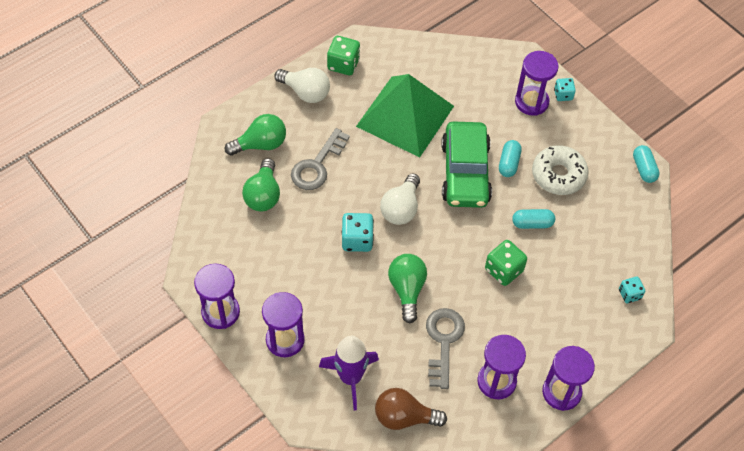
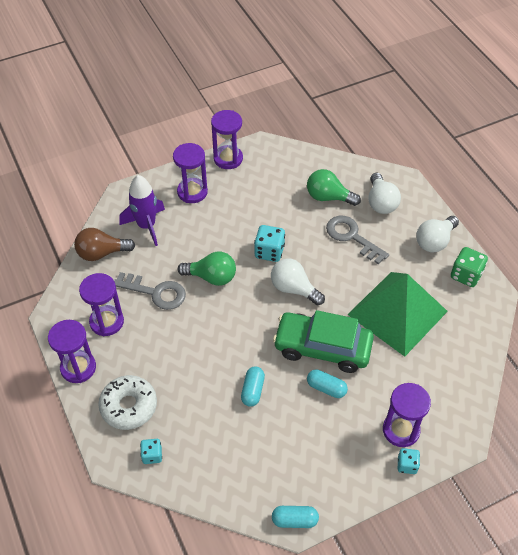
camera: 105 degrees right, 5 degrees down
(261, 144) = (381, 202): green light bulb -> white light bulb
(404, 417) = (101, 253): brown light bulb -> brown light bulb turned 120 degrees counterclockwise
(504, 270) = (209, 353): green dice -> none
(558, 175) = (303, 430): white donut -> white donut (129, 406)

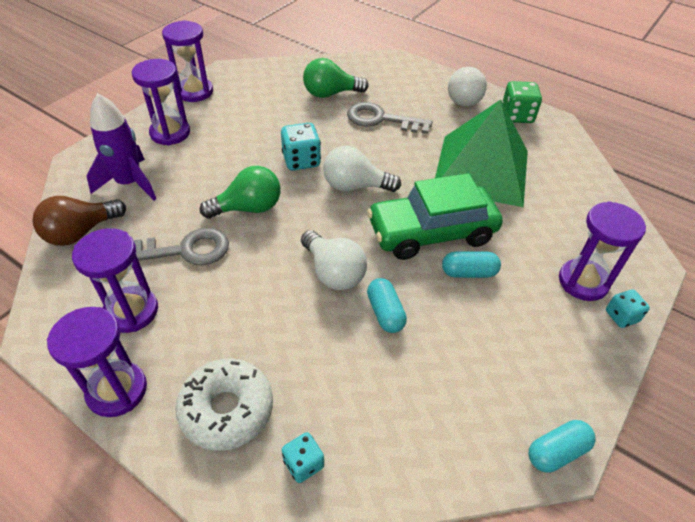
camera: 30 degrees left, 5 degrees down
(381, 202) = (387, 83): white light bulb -> white light bulb (333, 272)

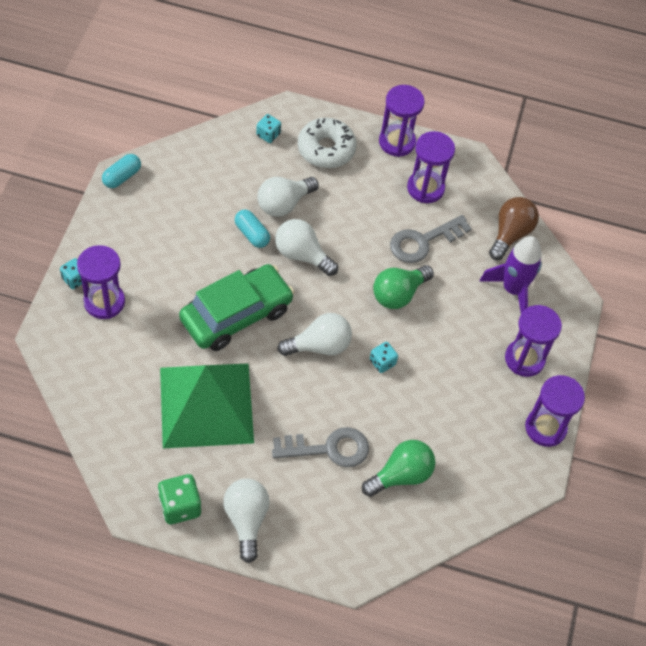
camera: 155 degrees right, 10 degrees up
(301, 160) = (382, 362): turquoise dice -> turquoise dice, size x0.62
(328, 341) = (284, 204): none -> white light bulb
(468, 272) = (197, 284): turquoise capsule -> none

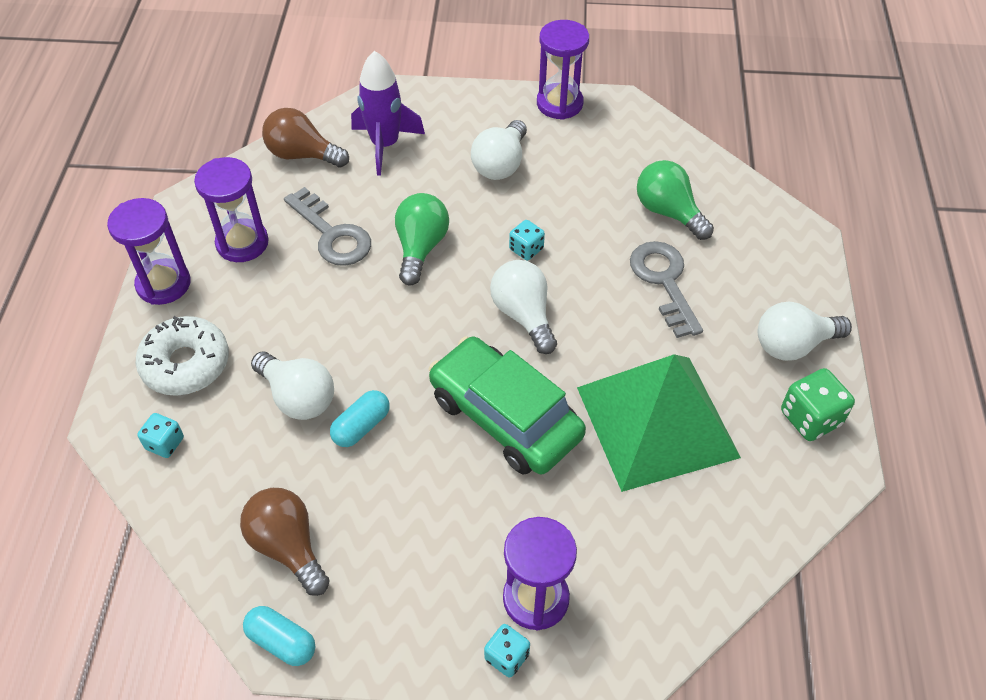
camera: 95 degrees left, 5 degrees down
(179, 186) = (288, 546): none -> brown light bulb
(302, 255) = (384, 359): white light bulb -> white light bulb (500, 164)
(398, 294) = (421, 247): green light bulb -> green light bulb turned 120 degrees counterclockwise
(524, 359) = (478, 127): purple hourglass -> none

